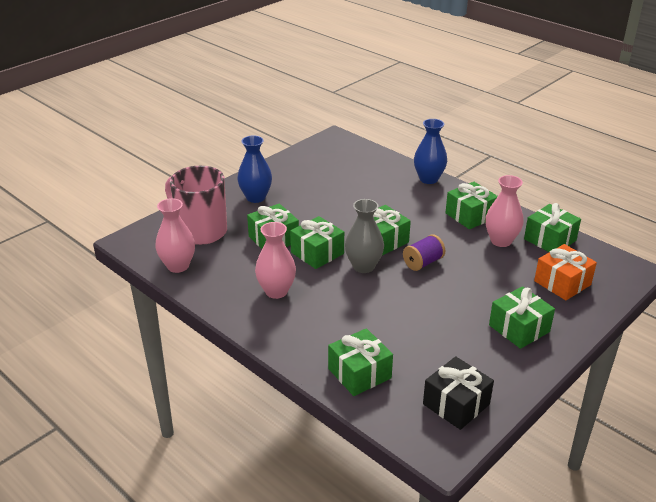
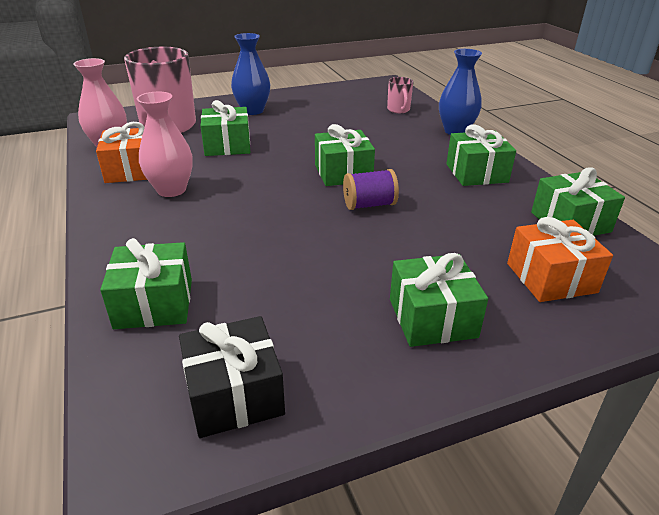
camera: 25 degrees right, 0 degrees up
(225, 283) = (132, 170): none -> orange gift
(317, 253) = (257, 167): green gift -> none
(363, 266) = (293, 191): grey vase -> none
(370, 167) = (398, 110): none -> pink mug
(501, 241) = (496, 207): pink vase -> none

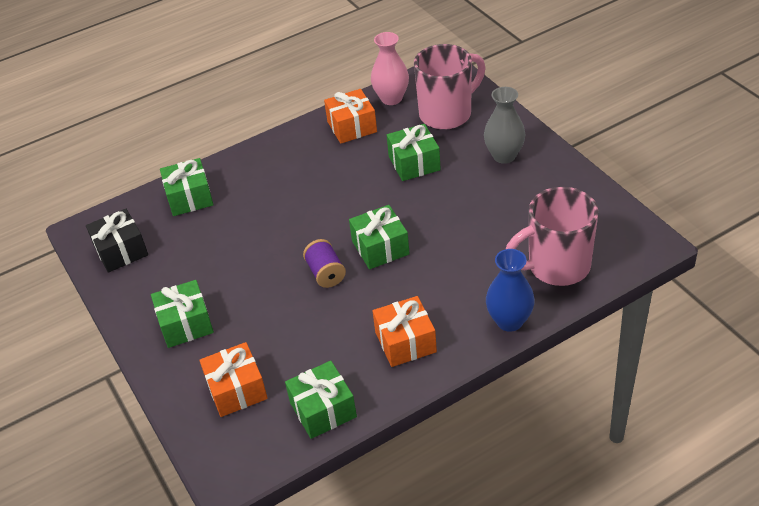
camera: 85 degrees right, 10 degrees up
(171, 190) = (325, 158): pink vase -> none
(252, 111) = (504, 156): blue vase -> grey vase
(398, 110) = (556, 266): pink mug -> pink mug, size x2.21
(476, 173) = (405, 342): green gift -> orange gift

